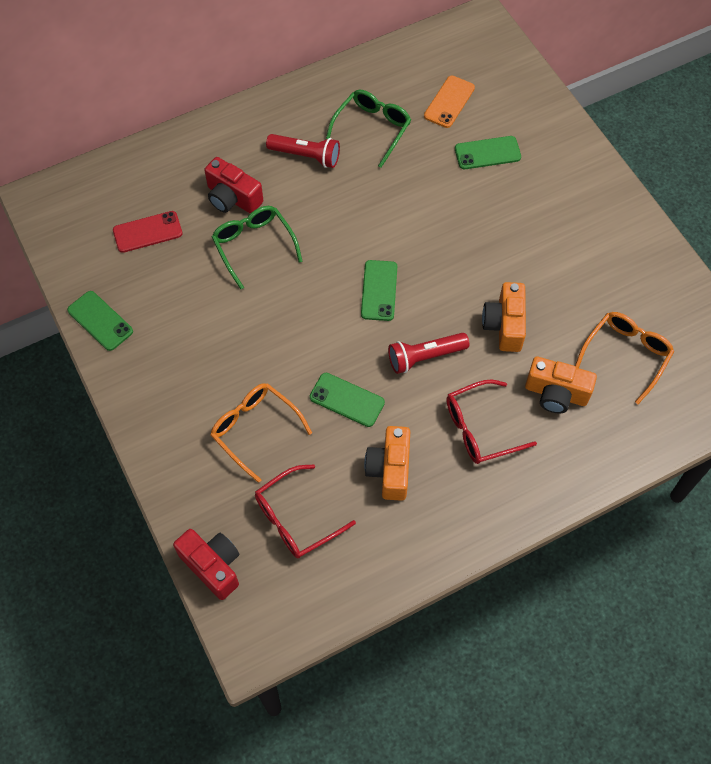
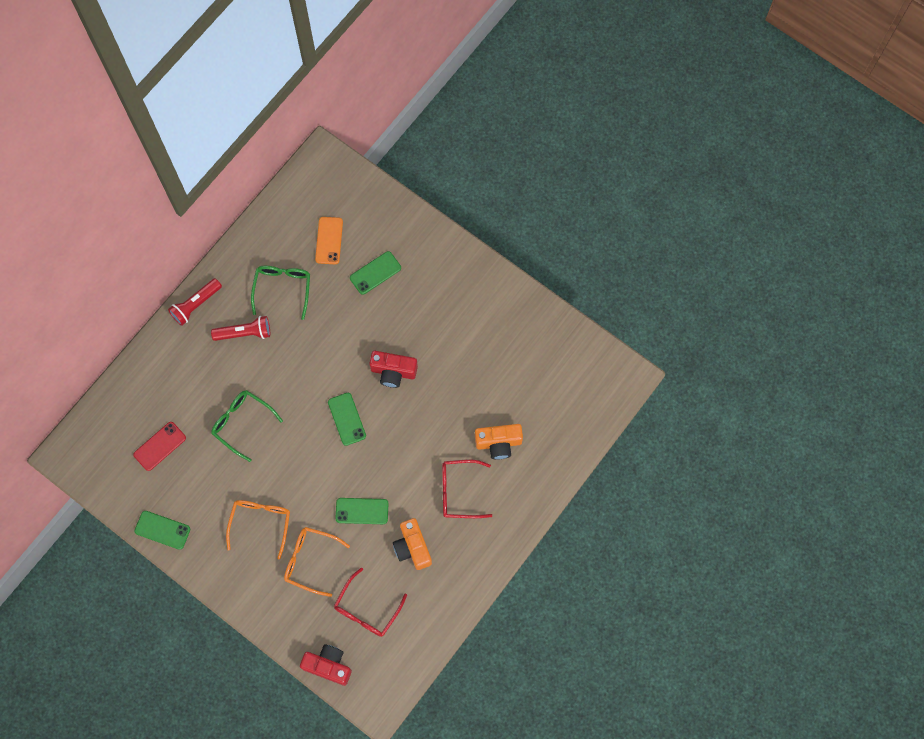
camera: 25 degrees left, 10 degrees up
(232, 198) = (207, 391): red camera -> red camera (393, 372)
(425, 357) = (400, 455): red flashlight -> red flashlight (195, 305)
(480, 428) = (459, 491): red glasses -> red glasses turned 45 degrees clockwise
(504, 325) = (444, 407): orange camera -> none
(626, 355) = (534, 393): orange glasses -> orange glasses (260, 523)

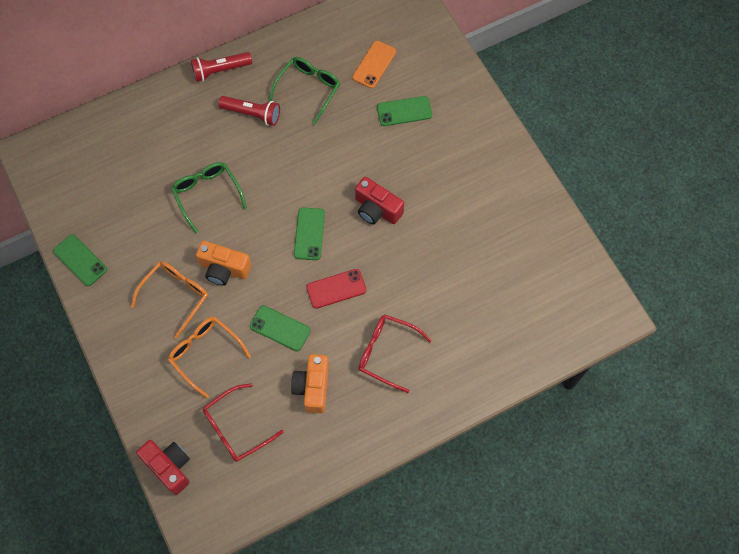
camera: 25 degrees right, 5 degrees down
(160, 446) = (119, 182): red phone -> red phone (336, 289)
(498, 443) = (449, 323): orange camera -> orange camera (224, 269)

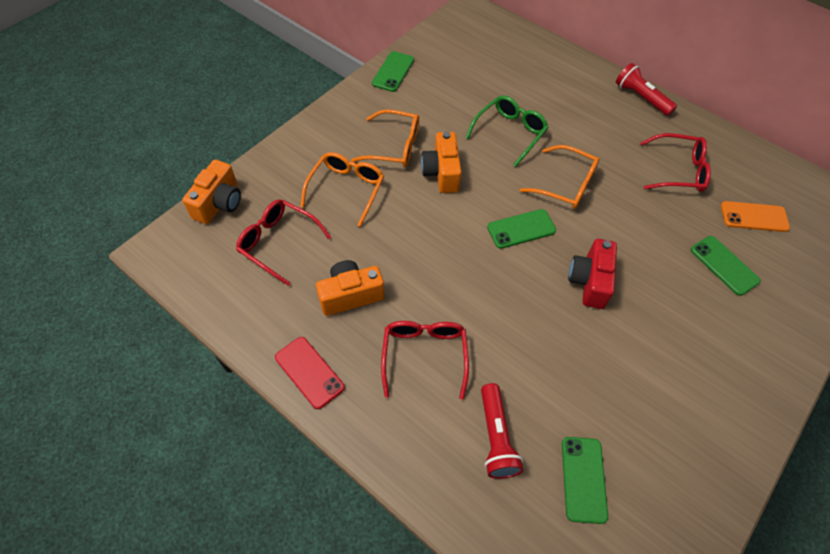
camera: 65 degrees right, 10 degrees down
(169, 467) = (219, 203): red camera -> orange camera
(252, 114) = (616, 136): red flashlight -> red flashlight (495, 437)
(280, 328) = (403, 241): green phone -> green phone (583, 479)
(283, 179) = (566, 185): none -> orange glasses
(308, 89) = (678, 171): green glasses -> red glasses
(336, 289) = (474, 276): red phone -> red phone (309, 372)

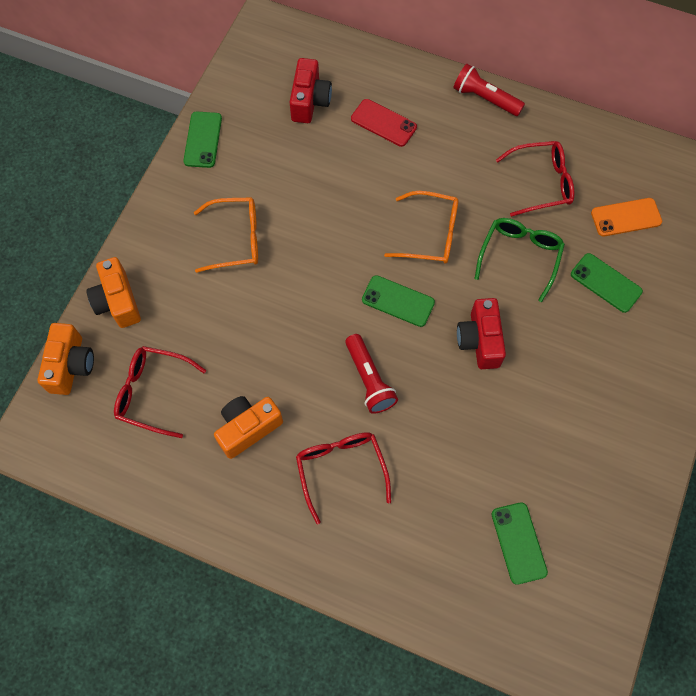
camera: 15 degrees left, 10 degrees up
(309, 372) = (235, 522): red phone -> red phone (383, 123)
(346, 189) = (202, 308): orange glasses -> none
(442, 173) = (297, 257): orange camera -> orange camera (118, 301)
(490, 66) = (309, 101): none -> red camera
(495, 437) = (430, 529): red flashlight -> red flashlight (369, 379)
(509, 133) = (355, 186): green glasses -> green glasses (519, 256)
(521, 229) = (398, 301): green phone -> green phone turned 60 degrees clockwise

